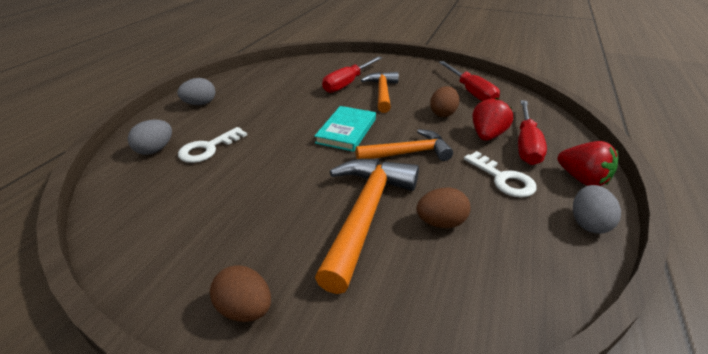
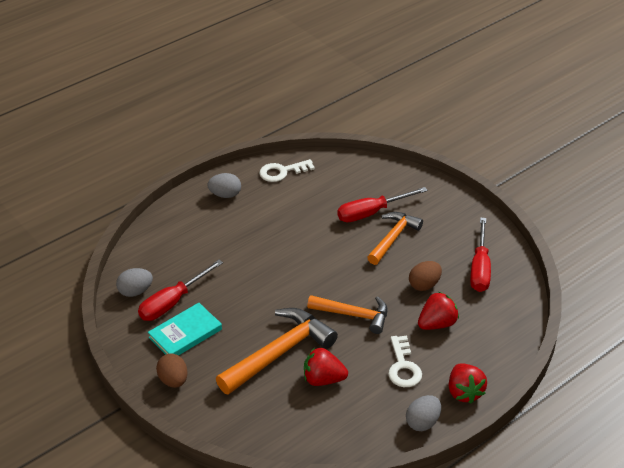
camera: 30 degrees right, 5 degrees up
(155, 150) = (171, 238): grey egg -> grey egg (135, 291)
(208, 148) = (208, 251): white key -> white key (282, 172)
(346, 131) = (324, 273): turquoise book -> turquoise book (185, 333)
(441, 222) = (323, 379): brown egg -> red strawberry
(526, 144) = (460, 345): red screwdriver -> red screwdriver (173, 302)

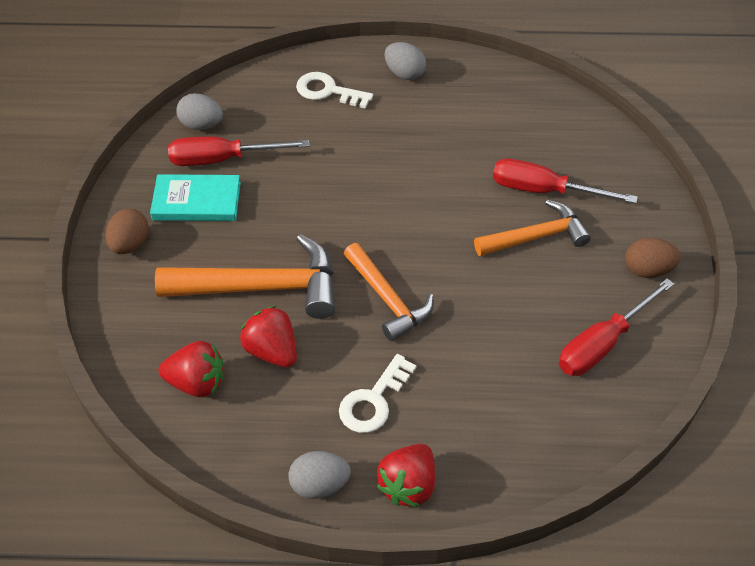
camera: 40 degrees right, 10 degrees up
(282, 172) = (494, 82): white key -> white key (327, 91)
(424, 285) = (509, 318): brown egg -> brown egg (647, 270)
(437, 324) = (471, 376): red strawberry -> red strawberry (197, 383)

